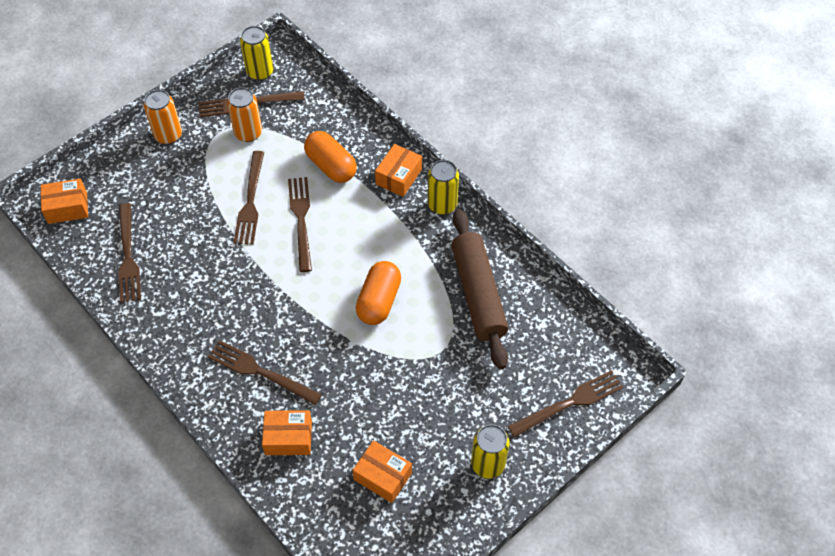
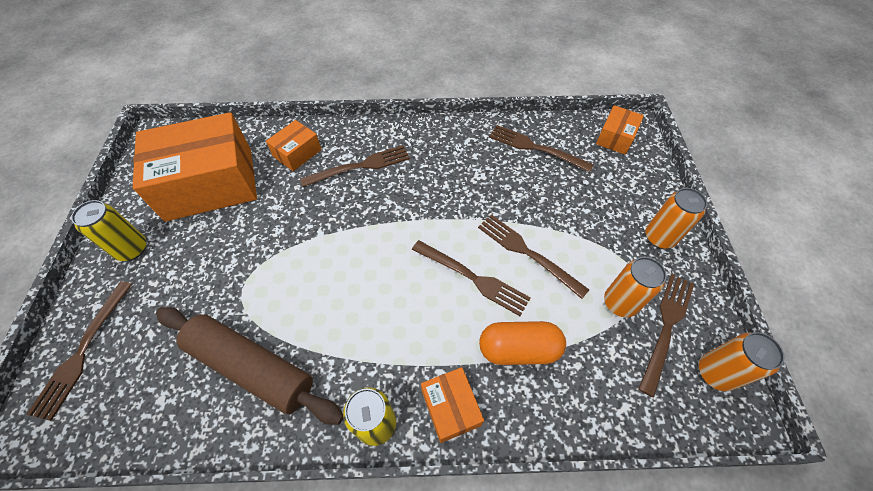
camera: 130 degrees right, 0 degrees up
(260, 72) = (715, 373): yellow can -> orange can
(379, 301) = (334, 279): orange capsule -> none
(382, 476) = (210, 183): orange box -> orange box, size x2.20

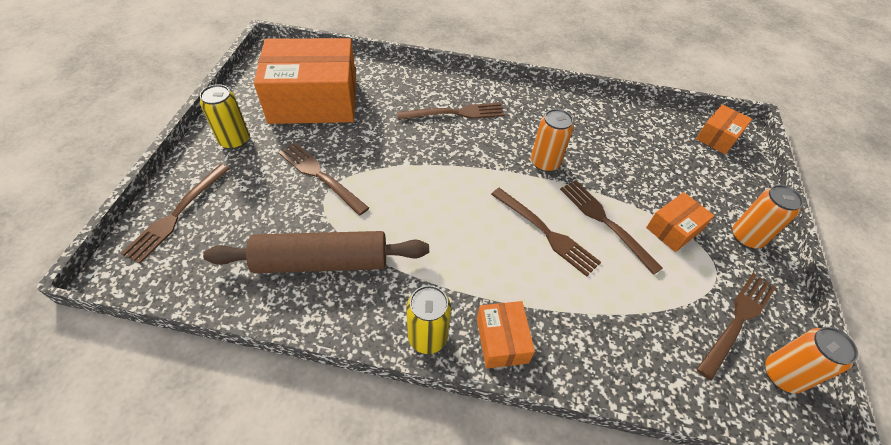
camera: 10 degrees right, 5 degrees down
(252, 367) = (322, 261): brown rolling pin -> brown rolling pin turned 45 degrees counterclockwise
(297, 153) = (398, 90): orange box -> orange box (673, 229)
(518, 349) = (579, 305): orange capsule -> none
(535, 148) = (631, 130): brown fork -> brown fork (319, 175)
(620, 303) = (692, 287): orange can -> orange can (545, 163)

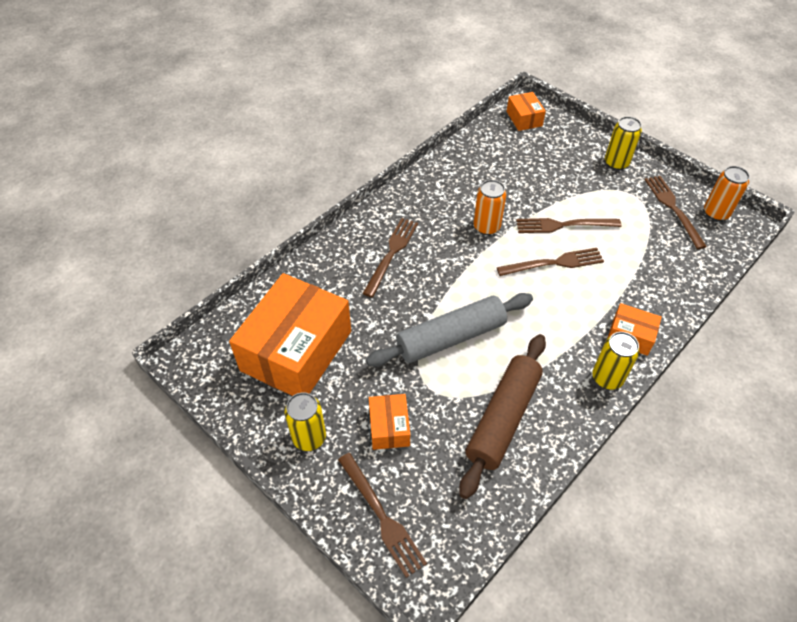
camera: 55 degrees left, 0 degrees up
(319, 175) = (403, 384): brown fork -> none
(391, 187) = (451, 337): none -> grey rolling pin
(673, 229) = (590, 194): orange box -> orange box (389, 427)
(746, 237) = (616, 163): orange can -> yellow can

